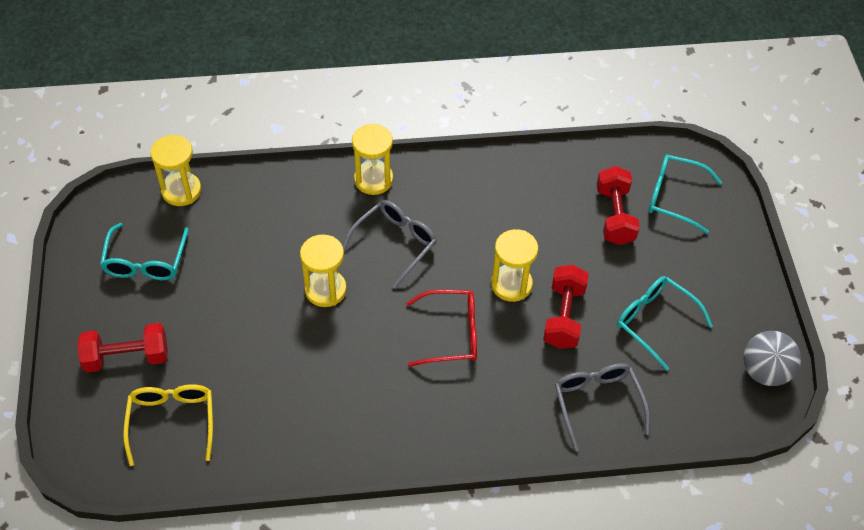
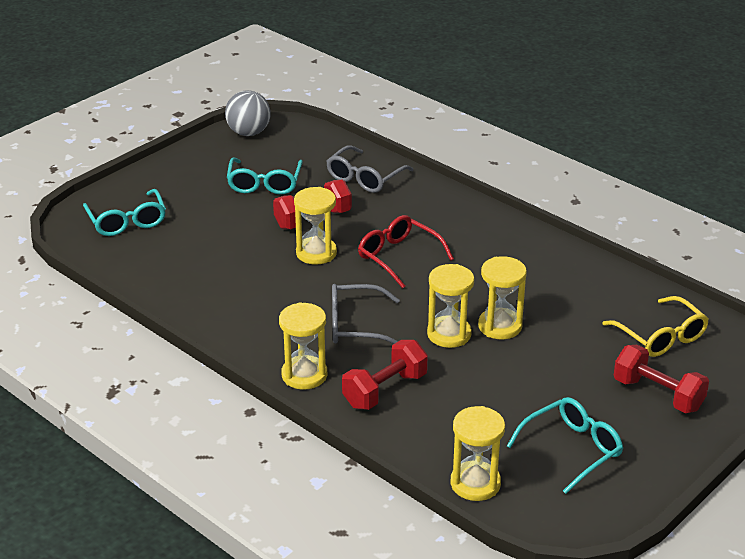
camera: 130 degrees left, 20 degrees down
(172, 421) = (661, 337): yellow glasses -> yellow glasses turned 75 degrees counterclockwise
(299, 328) = (500, 326): none -> yellow hourglass
(615, 216) = (183, 238): red dumbbell -> red dumbbell (385, 390)

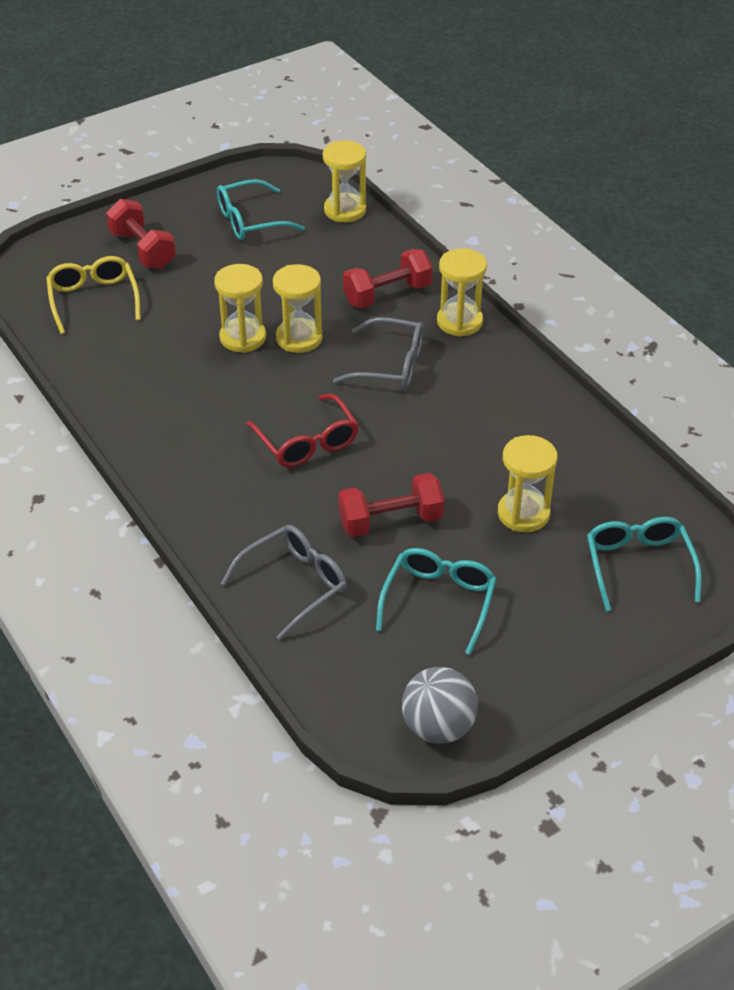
camera: 165 degrees left, 10 degrees up
(316, 253) = (403, 466): yellow hourglass -> yellow hourglass (523, 513)

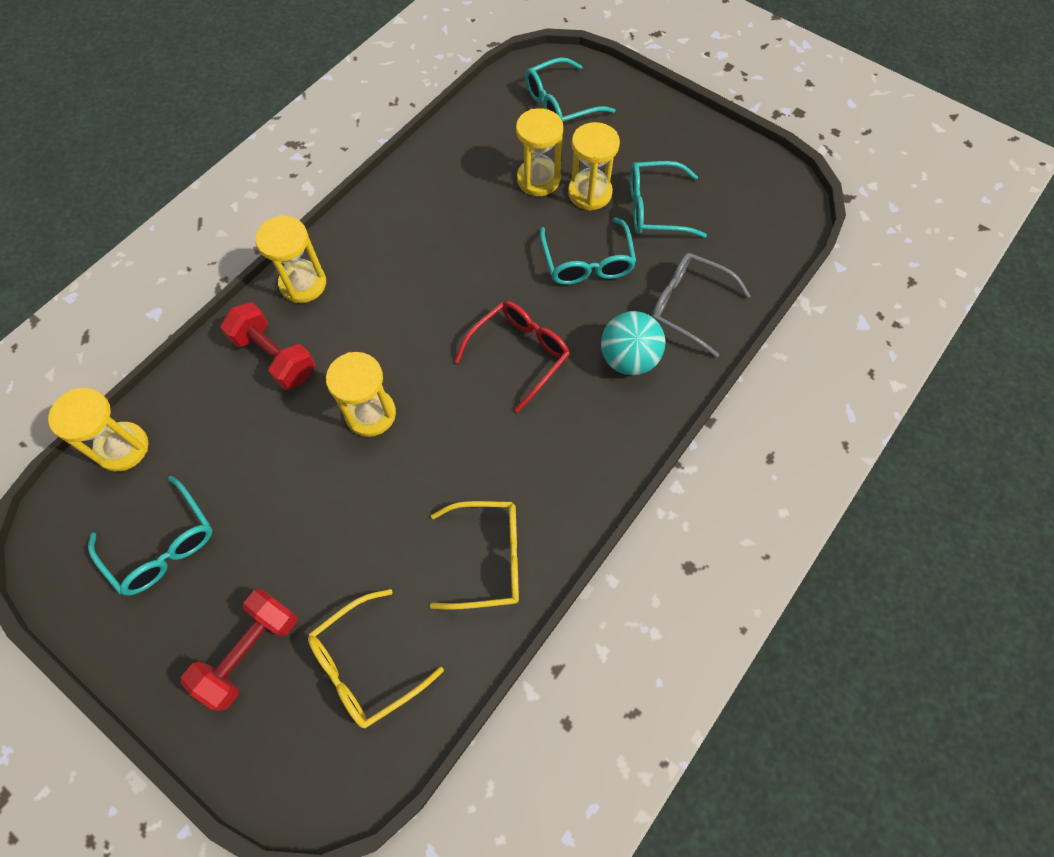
camera: 110 degrees left, 20 degrees up
(128, 377) = (488, 558): none -> yellow glasses
(243, 338) = (386, 468): yellow hourglass -> yellow hourglass (590, 193)
(259, 517) = (628, 359): none -> turquoise ball
(390, 364) = (386, 321): grey glasses -> none
(390, 521) = (587, 262): red dumbbell -> turquoise glasses
(438, 727) = (766, 179): grey ball -> none

